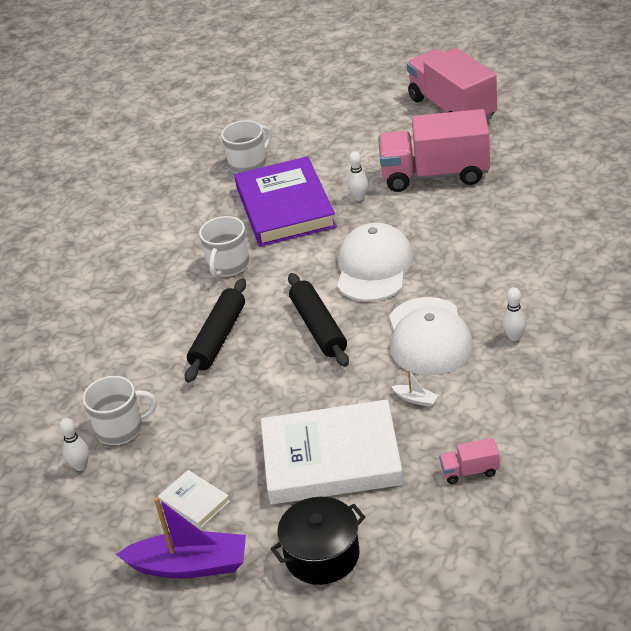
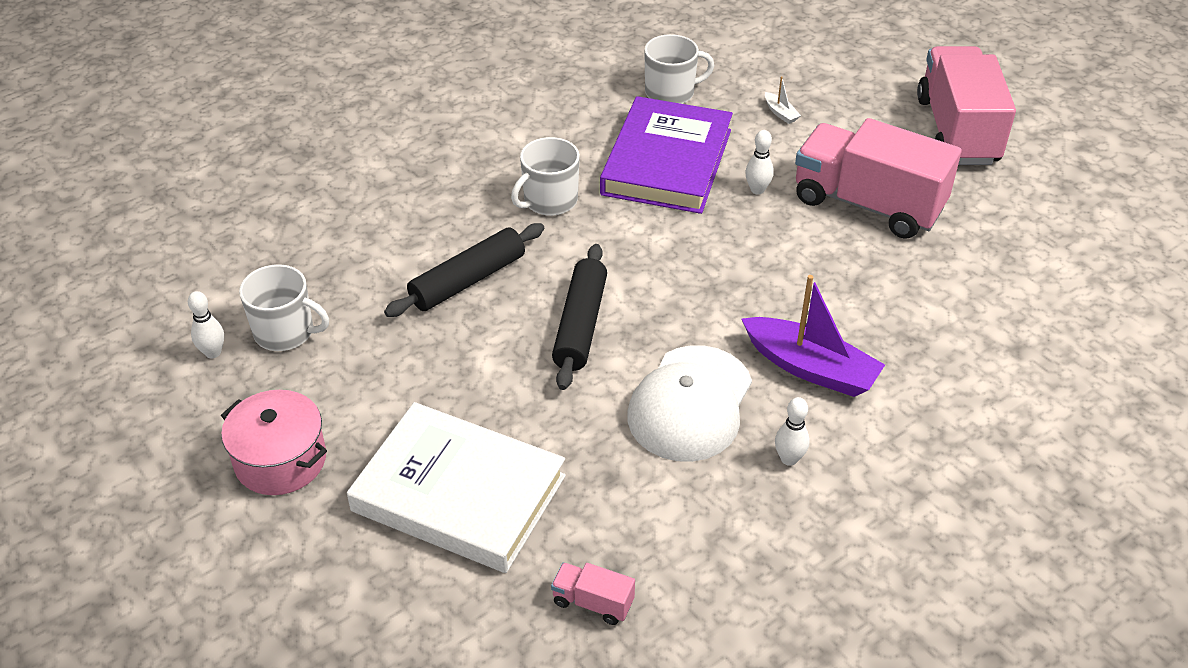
camera: 25 degrees right, 5 degrees up
(189, 565) = (213, 532): purple boat -> purple boat (810, 368)
(194, 502) = (280, 460): white book -> pink pot
(322, 555) = (349, 606): black pot -> none
(374, 267) = (701, 284): white cap -> none
(415, 399) = (610, 474): white boat -> white boat (780, 113)

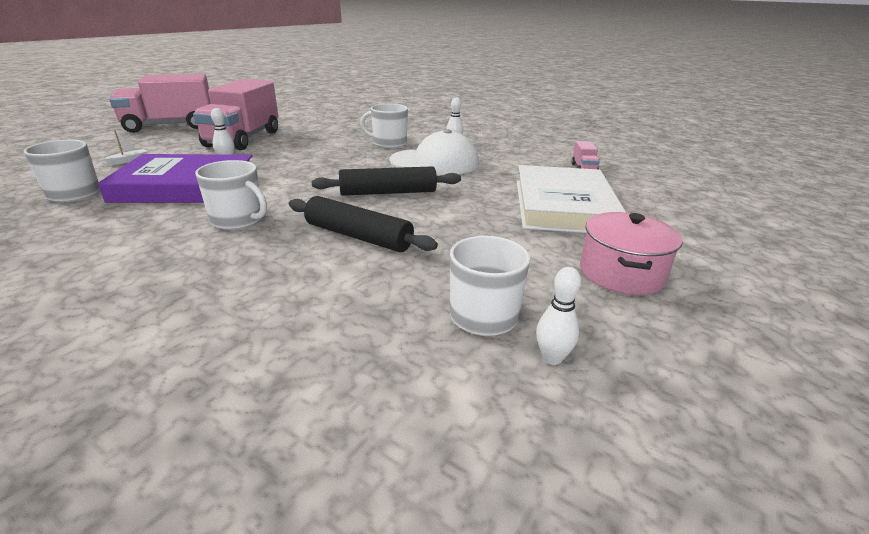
camera: 110 degrees left, 15 degrees down
(810, 368) = (389, 143): purple boat -> white mug

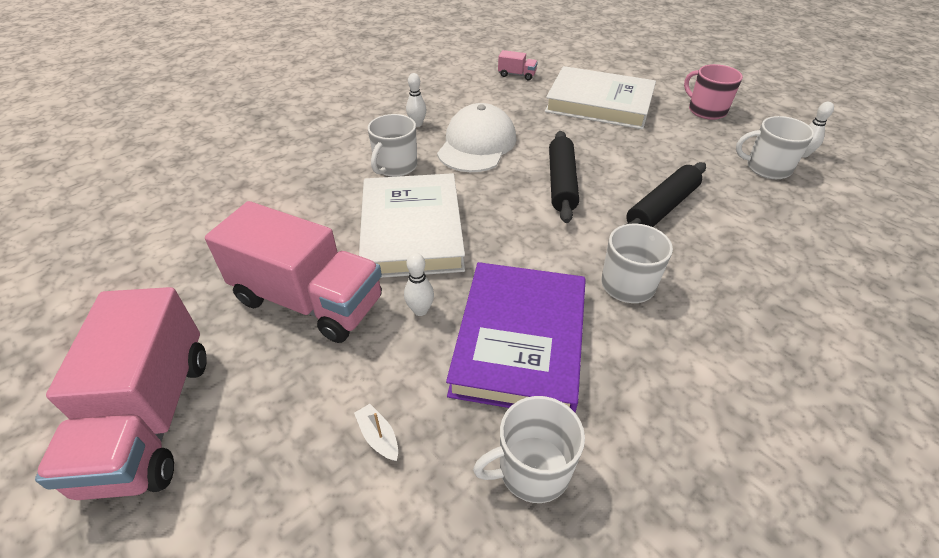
camera: 75 degrees left, 15 degrees up
(310, 153) = (411, 230): none -> white book
(621, 273) = (706, 110): pink pot -> pink mug

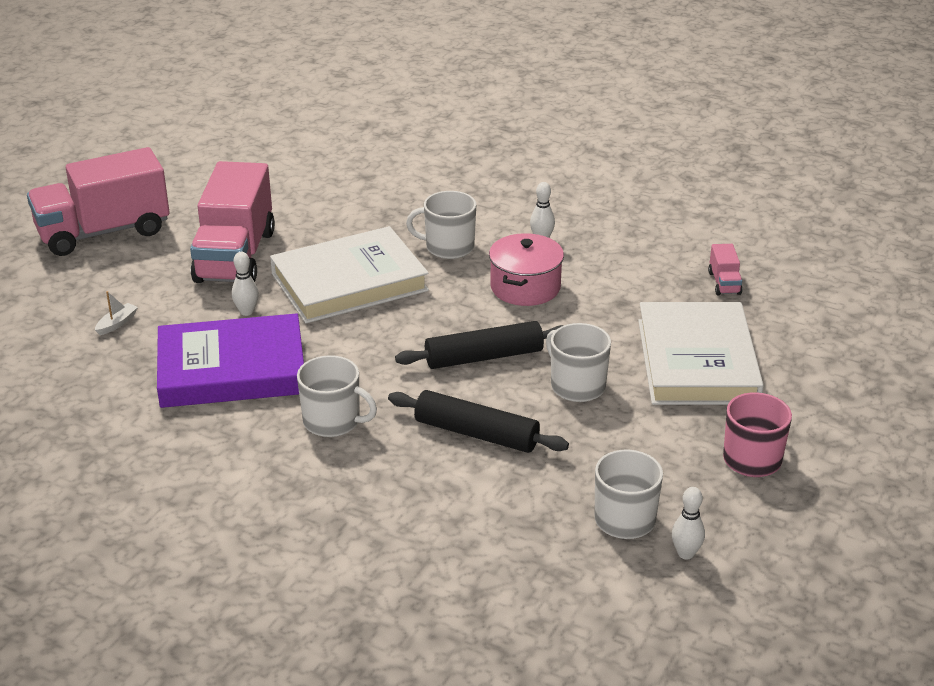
camera: 70 degrees right, 10 degrees down
(477, 145) = (525, 287): white cap -> pink pot
(532, 470) = (109, 395): white mug -> white mug (577, 386)

